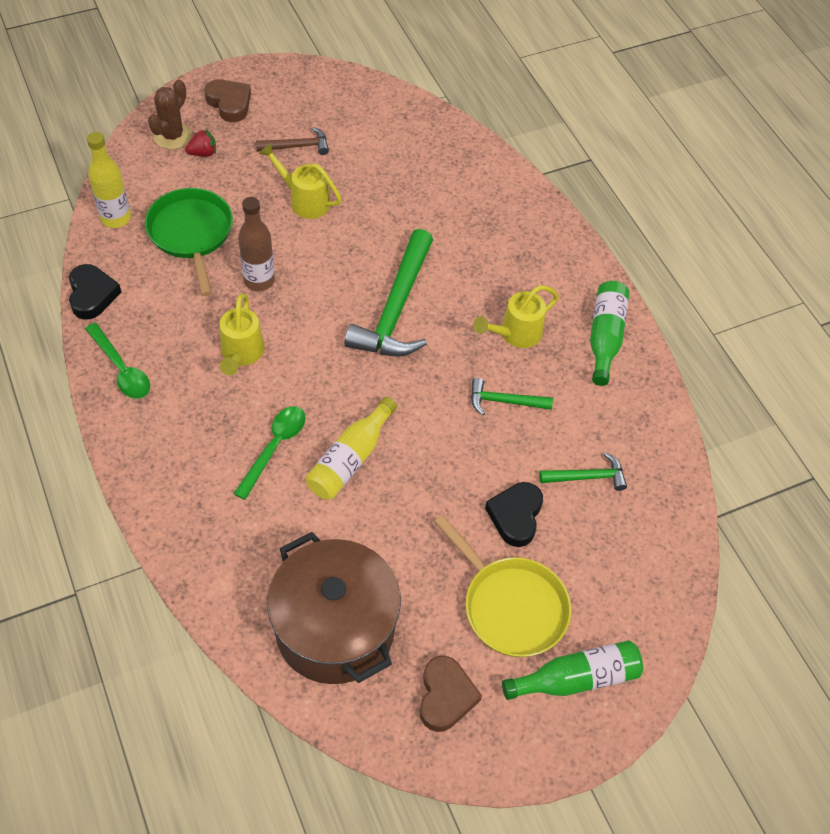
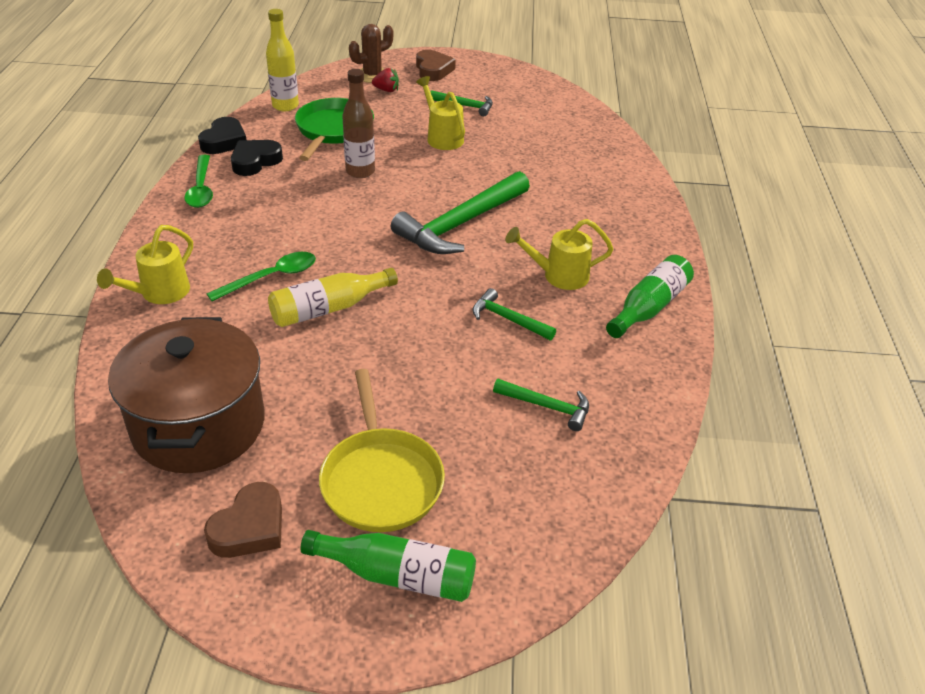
camera: 30 degrees right, 15 degrees down
(241, 354) = (302, 210): yellow watering can -> yellow watering can (160, 293)
(297, 146) = (465, 106): brown hammer -> green hammer
(515, 516) = (447, 409): black heart -> black heart (255, 161)

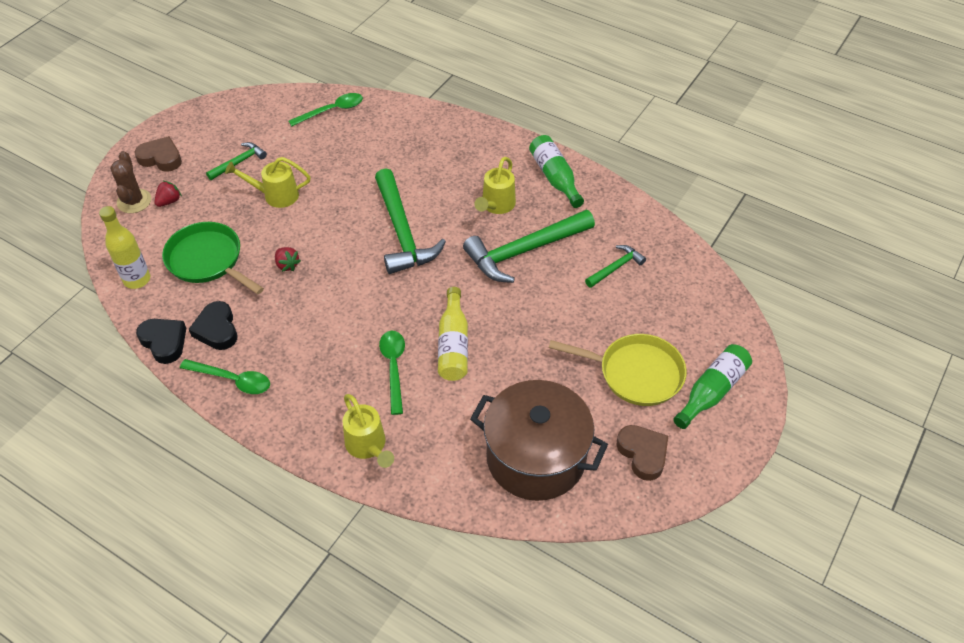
camera: 60 degrees left, 10 degrees up
(360, 172) = (287, 265): brown bottle -> red strawberry
(508, 319) = (525, 251): green hammer -> green hammer, size x2.00
(585, 130) = (332, 111): none -> green spoon

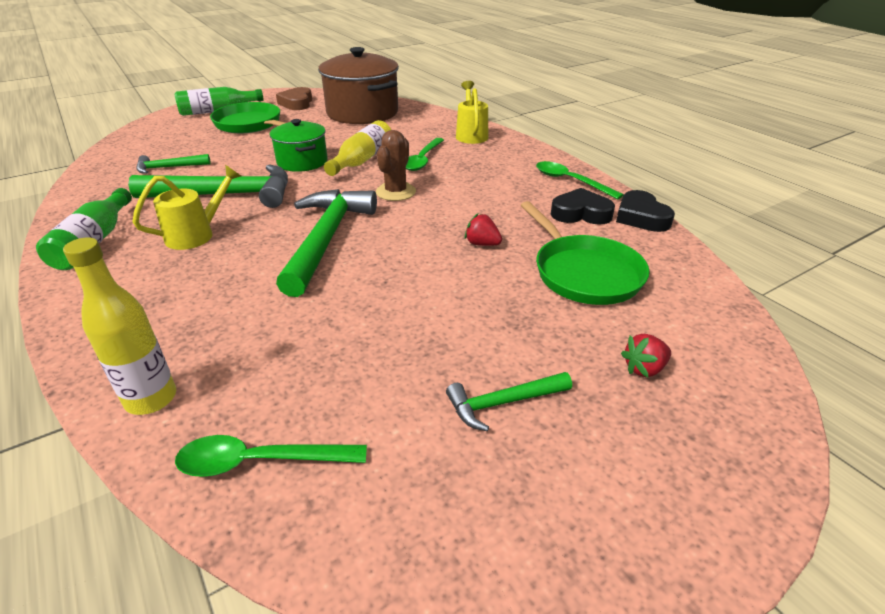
camera: 155 degrees left, 15 degrees down
(134, 201) = (713, 389): brown cactus -> brown cactus (396, 192)
(137, 280) = (684, 277): yellow bottle -> yellow bottle (151, 399)
(161, 158) = (669, 470): brown heart -> none
(217, 329) = (581, 213): black heart -> black heart turned 90 degrees counterclockwise
(276, 195) = (460, 325): yellow watering can -> none
(287, 265) = (482, 244): red strawberry -> red strawberry turned 45 degrees counterclockwise
(507, 320) = (302, 162): none -> green pot
(635, 373) = (251, 124): yellow pan -> green pan

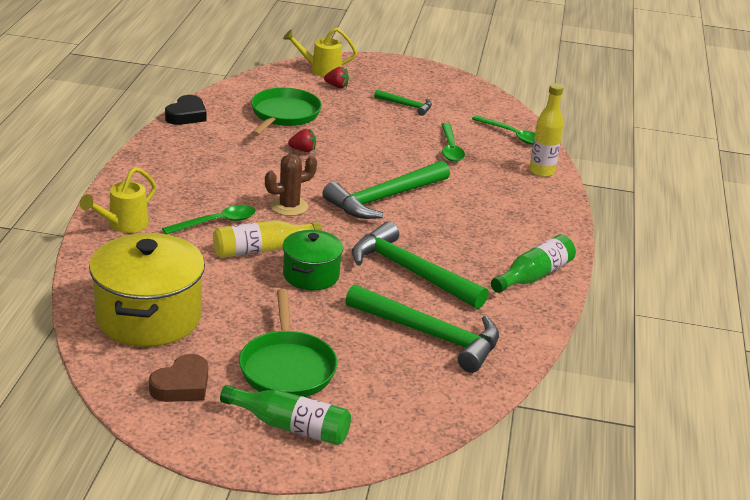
camera: 140 degrees left, 5 degrees down
(169, 168) = (430, 334): green hammer -> green hammer, size x2.00
(196, 234) = (461, 245): yellow watering can -> yellow watering can (321, 70)
(362, 113) = (148, 317): brown pot -> yellow pot
(482, 244) = (303, 150): red strawberry -> red strawberry turned 75 degrees counterclockwise
(570, 181) = (163, 151): green spoon -> green spoon (450, 148)
(581, 213) = (212, 134): black heart -> none

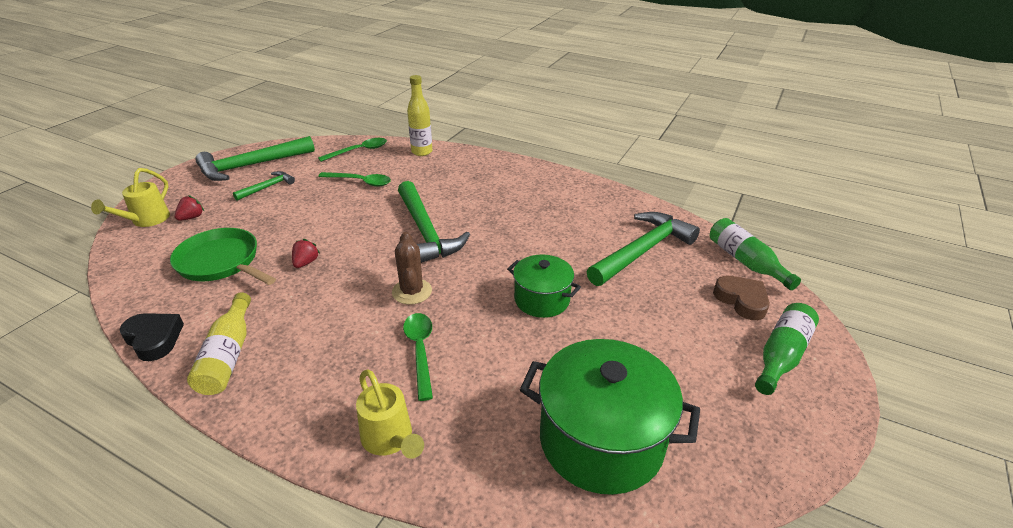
camera: 70 degrees left, 5 degrees up
(148, 317) = (601, 440): yellow pot -> green pot
(182, 385) = (729, 427): brown heart -> brown heart (741, 300)
(261, 249) = (486, 325): yellow bottle -> yellow bottle (228, 355)
(287, 367) = (692, 342): green pan -> none
(411, 272) = (549, 242): green hammer -> green hammer (252, 166)
(534, 275) = (566, 188): green bottle -> green bottle (745, 262)

